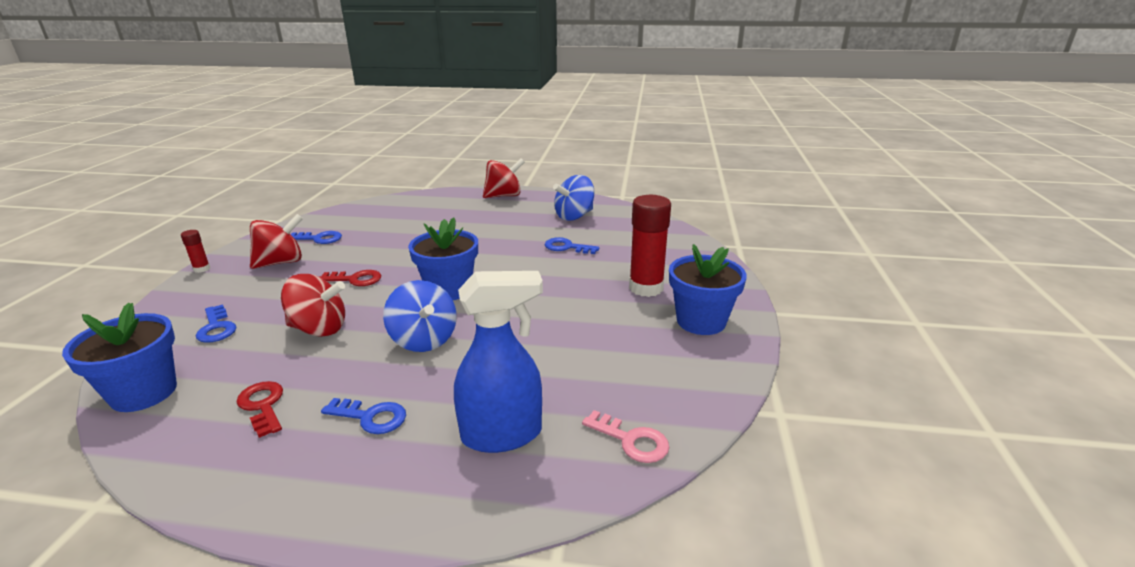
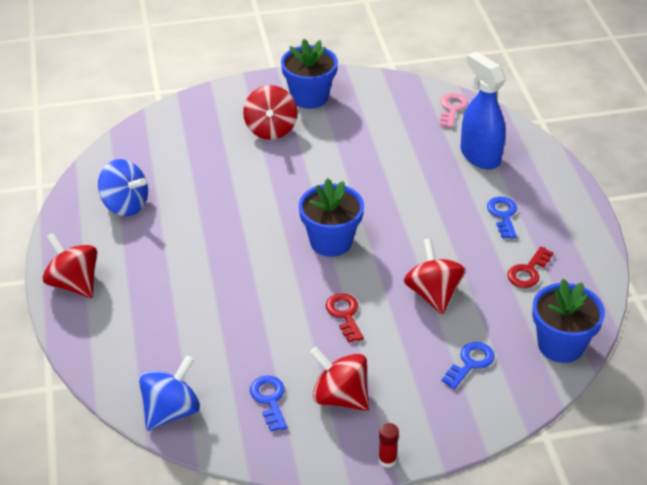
camera: 110 degrees left, 15 degrees up
(424, 340) = (412, 226): blue spinning top -> blue spinning top (171, 411)
(567, 247) = (210, 191): blue key -> none
(646, 288) = (271, 129): red glue stick -> red spinning top

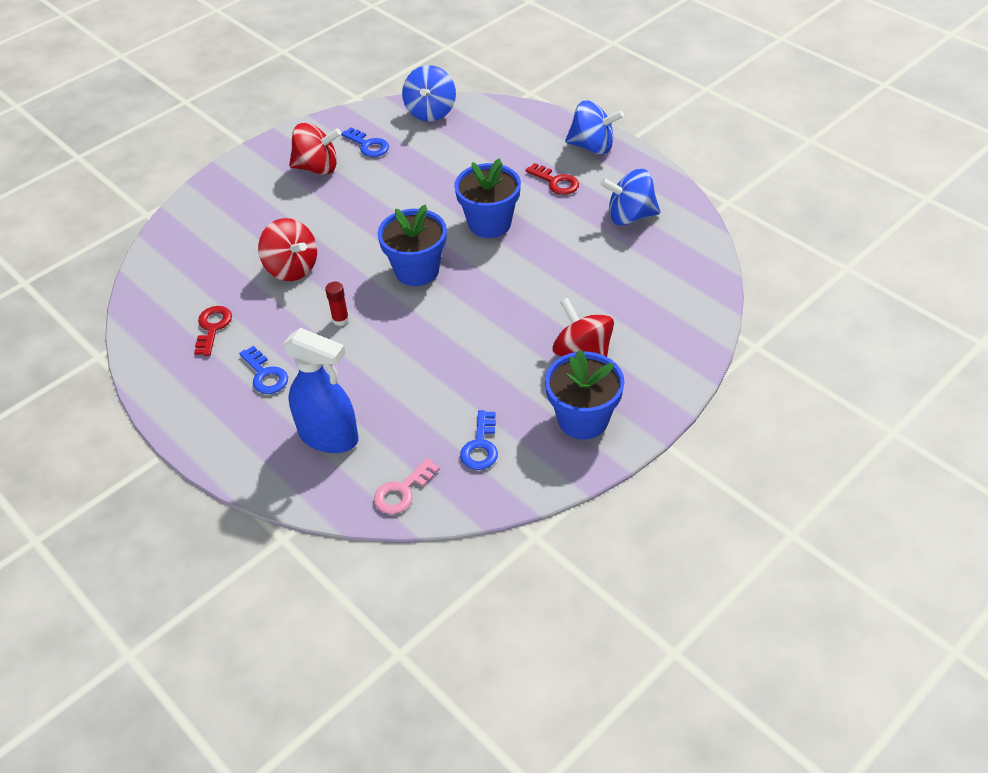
camera: 150 degrees right, 5 degrees up
(74, 283) = (592, 147): red spinning top -> blue spinning top
(344, 315) = (357, 220): red key -> red key (556, 182)
(387, 460) = (257, 149): red glue stick -> red glue stick (340, 320)
(452, 108) = (402, 491): pink key -> pink key turned 60 degrees clockwise
(470, 363) = (229, 231): blue key -> blue key (481, 446)
(560, 345) = (156, 277): blue flower pot -> blue flower pot (489, 223)

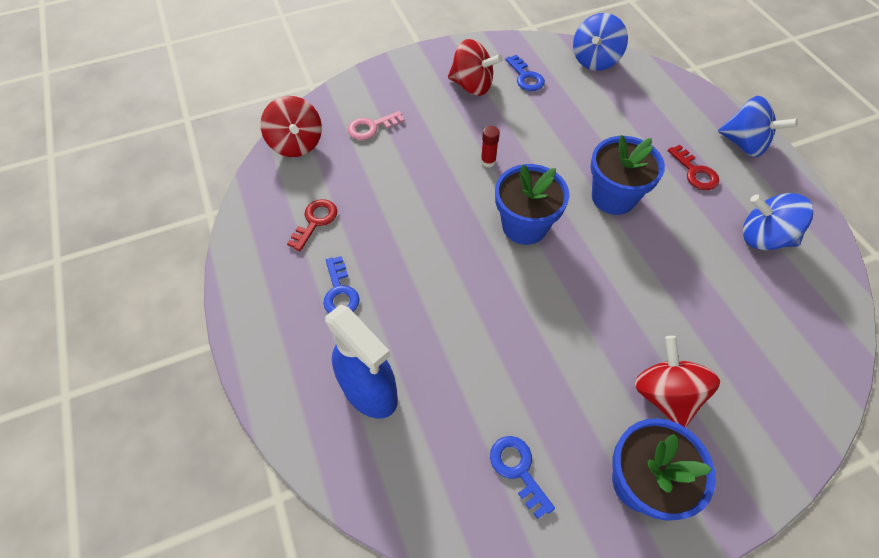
camera: 20 degrees right, 10 degrees up
(292, 268) = (410, 183): red spinning top -> red spinning top (297, 144)
(340, 320) = (432, 255): red glue stick -> red glue stick (488, 161)
(402, 491) = (416, 494): pink key -> pink key (371, 127)
(481, 446) = (518, 470): blue key -> blue key turned 120 degrees clockwise

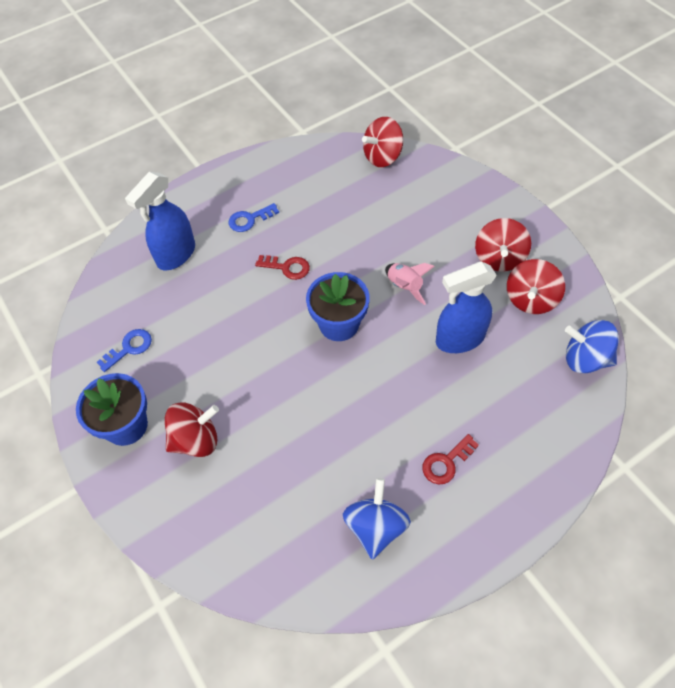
camera: 80 degrees right, 0 degrees up
(315, 221) = (308, 189): red key -> red key (287, 267)
(371, 127) = (418, 198): pink key -> none
(488, 161) = (404, 287): red glue stick -> pink rocket
(525, 77) = (530, 299): blue key -> red spinning top
(561, 134) = (459, 339): none -> blue spray bottle
(613, 197) = (391, 390): blue flower pot -> none
(744, 144) = (505, 514): blue spinning top -> none

